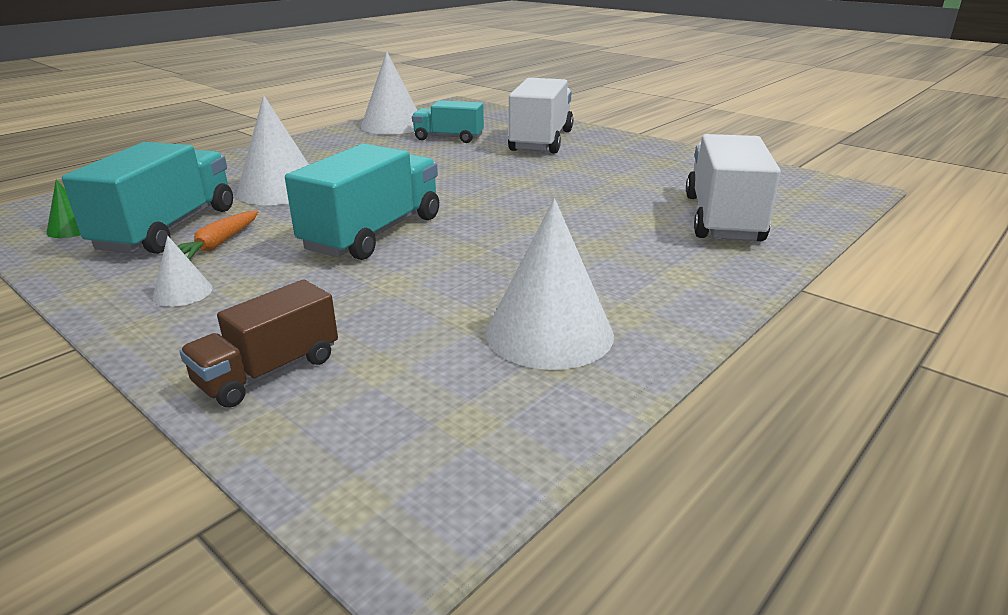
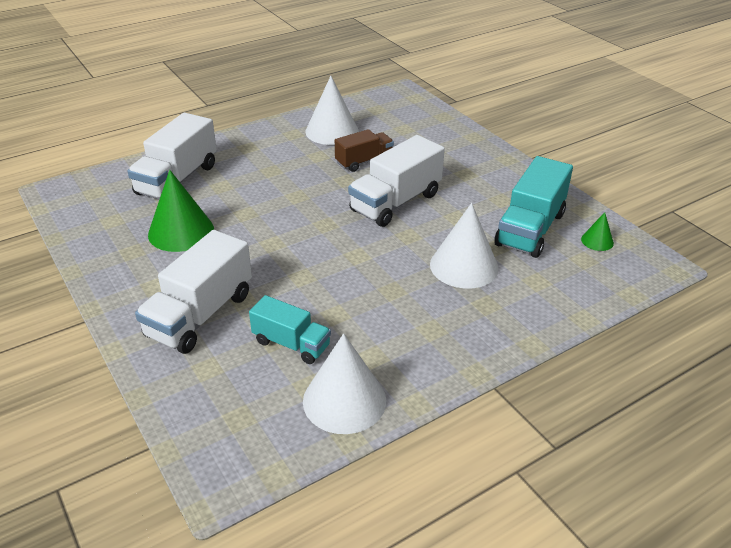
camera: 165 degrees left, 10 degrees up
(183, 292) = (495, 175): white cone -> none
(218, 245) = (490, 208): orange carrot -> none
(269, 371) = (445, 133): brown truck -> brown truck (364, 161)
(373, 233) = (395, 202): turquoise truck -> white truck
(635, 178) = (181, 231): none -> green cone

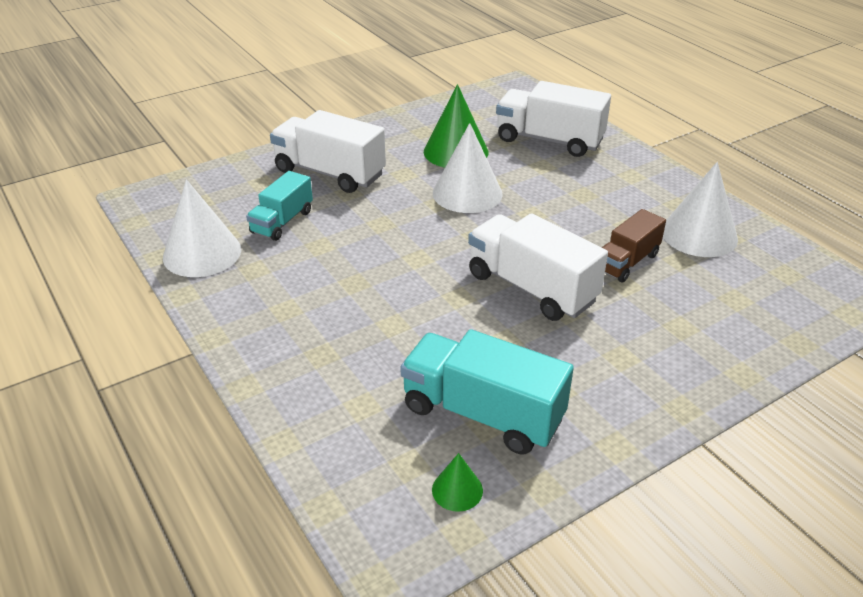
camera: 90 degrees right, 0 degrees up
(364, 161) = (627, 262): brown truck -> brown truck turned 75 degrees clockwise
(464, 266) = (397, 340): white cone -> white cone (467, 193)

